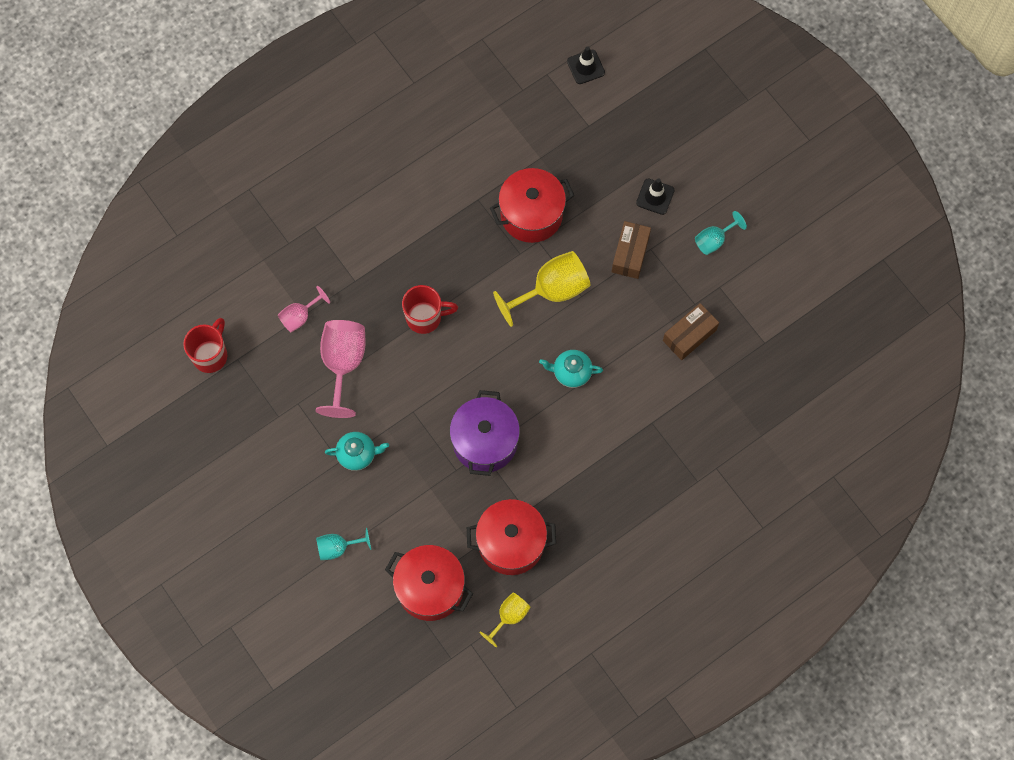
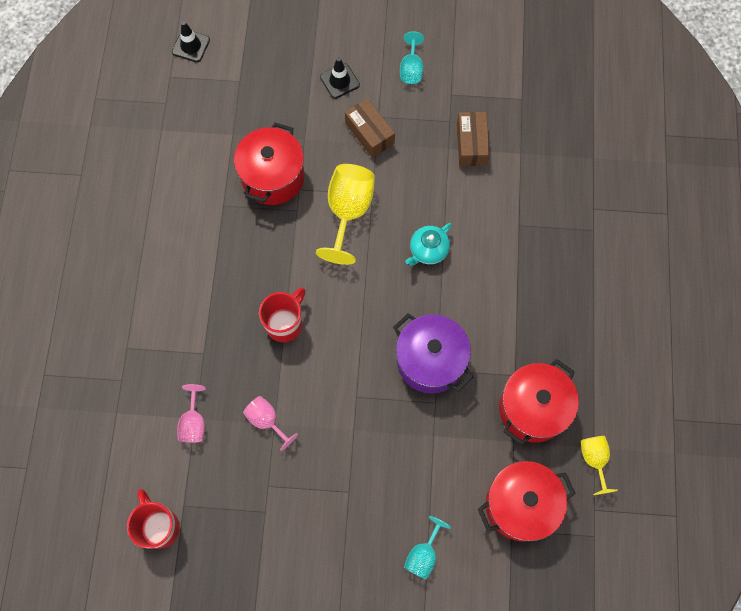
camera: 50 degrees left, 0 degrees up
(343, 364) = (266, 420): pink goblet -> pink goblet, size x0.55
(357, 454) = (355, 472): turquoise teapot -> none

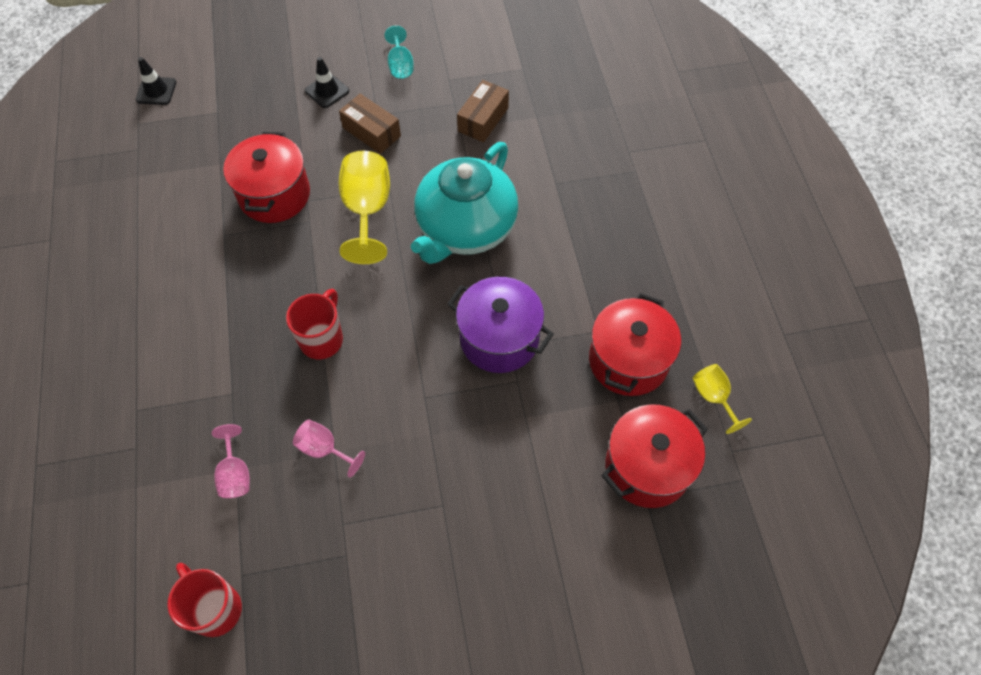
camera: 15 degrees left, 10 degrees down
(423, 554) = (551, 554): turquoise goblet -> none
(428, 250) = (465, 229): turquoise teapot -> turquoise teapot, size x2.27
(471, 144) = (483, 119): brown box -> brown box turned 45 degrees clockwise

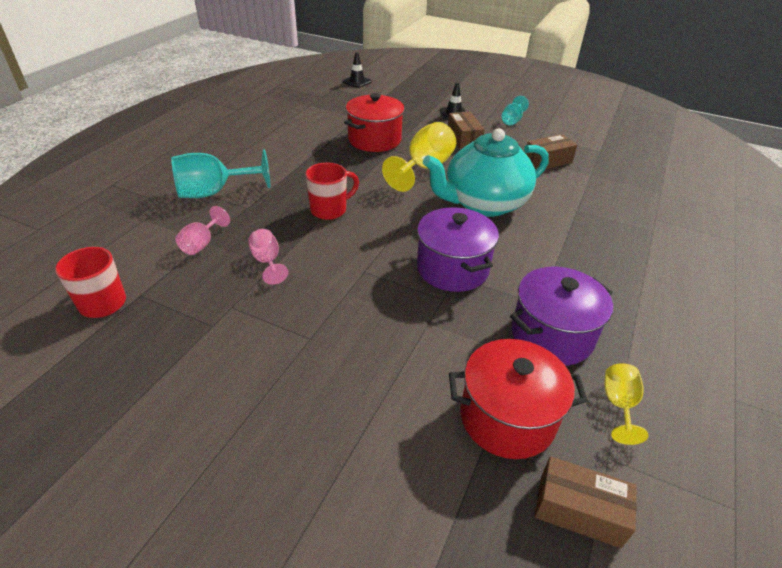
camera: 35 degrees right, 20 degrees down
(171, 396) = (214, 192): none -> turquoise goblet
(628, 361) = (551, 335): red pot -> purple pot
(737, 508) = (579, 510): none -> brown box

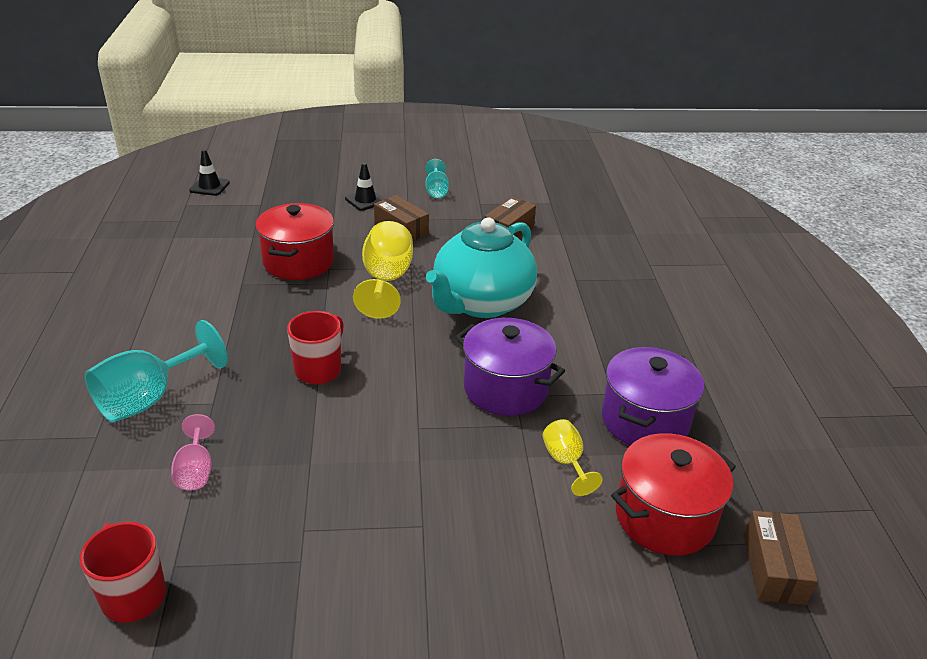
camera: 30 degrees left, 5 degrees down
(267, 262) = (299, 460): pink goblet -> none
(579, 510) = (773, 568): brown box -> brown box turned 75 degrees counterclockwise
(619, 405) = (741, 462): yellow goblet -> yellow goblet (565, 462)

